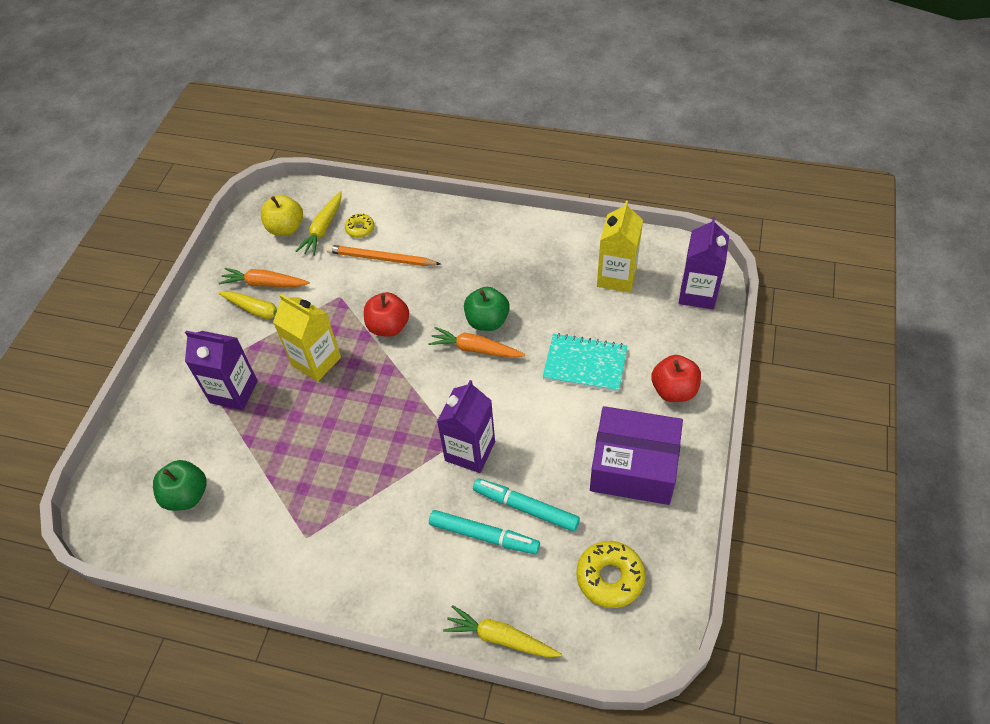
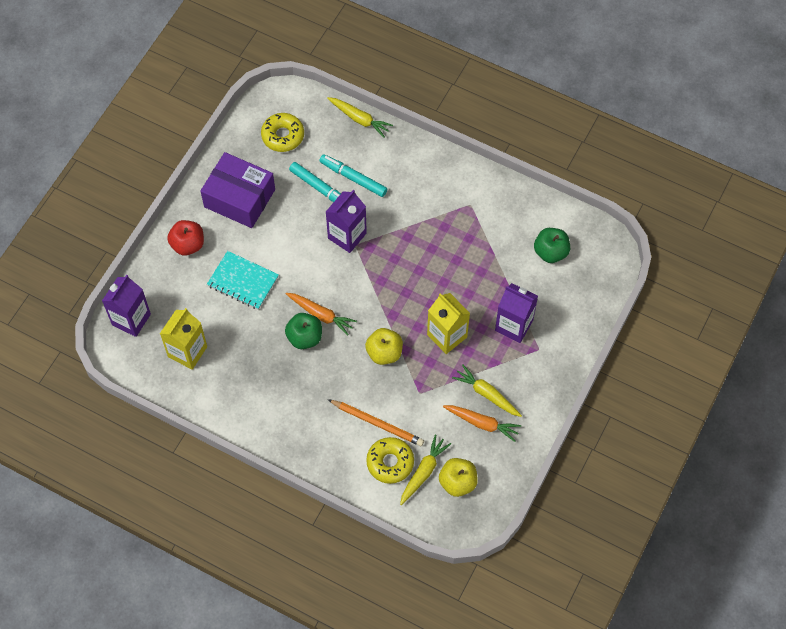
camera: 170 degrees left, 10 degrees up
(360, 229) = (390, 462): yellow donut -> yellow donut, size x1.74
(388, 326) = (384, 353): red apple -> yellow apple

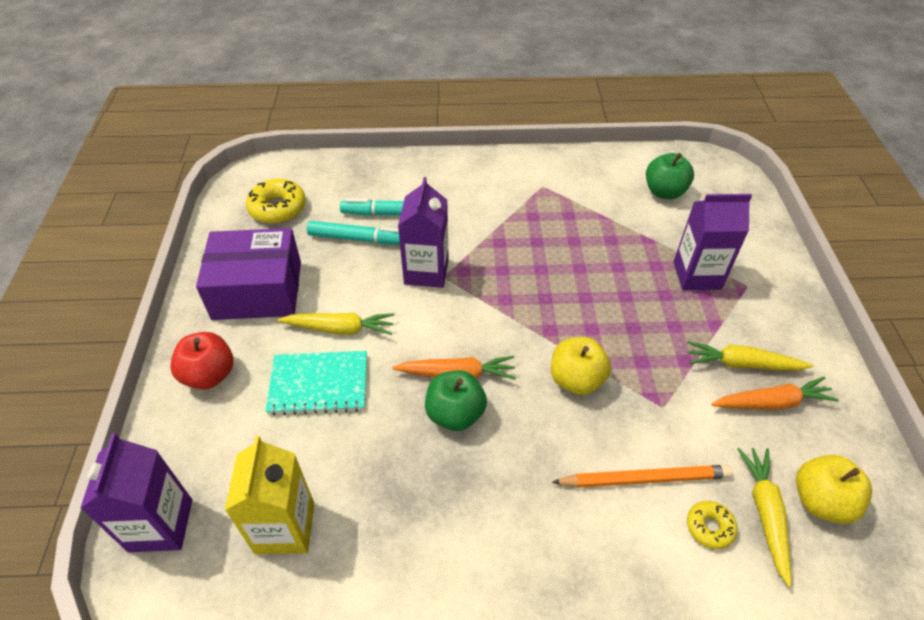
camera: 30 degrees left, 15 degrees down
(359, 119) = (361, 161): yellow carrot -> yellow carrot (340, 329)
(390, 462) = (709, 527): yellow donut -> yellow donut, size x0.57
(447, 336) = (634, 322): yellow carton -> none

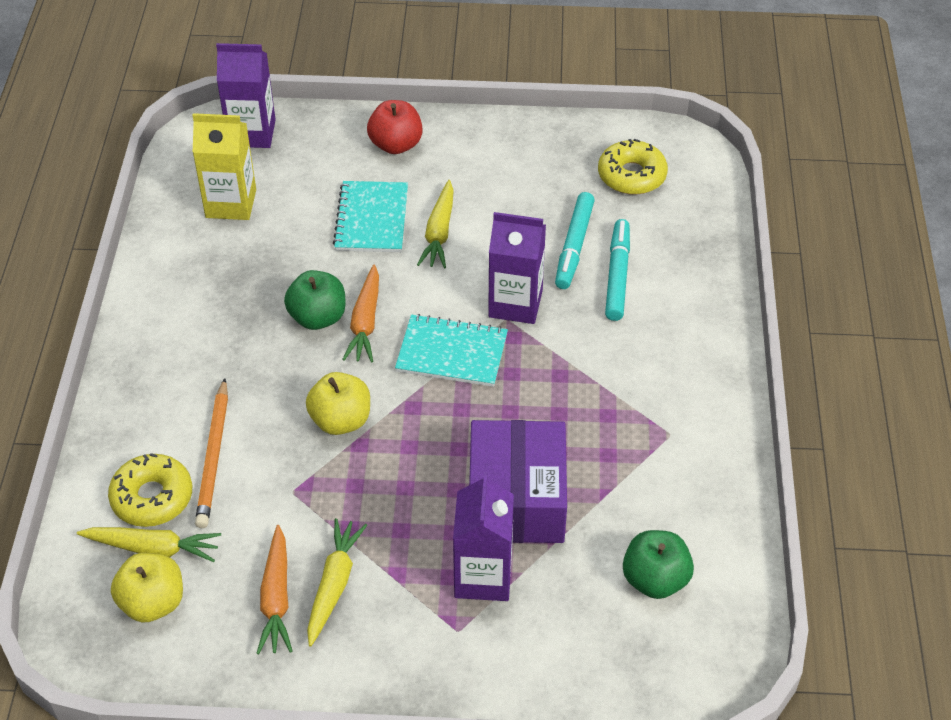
camera: 95 degrees right, 0 degrees up
(257, 290) = (501, 168): purple box -> purple box (516, 499)
(486, 308) = (452, 353): none -> turquoise notebook
(709, 527) = (152, 497): yellow donut -> yellow donut, size x1.74

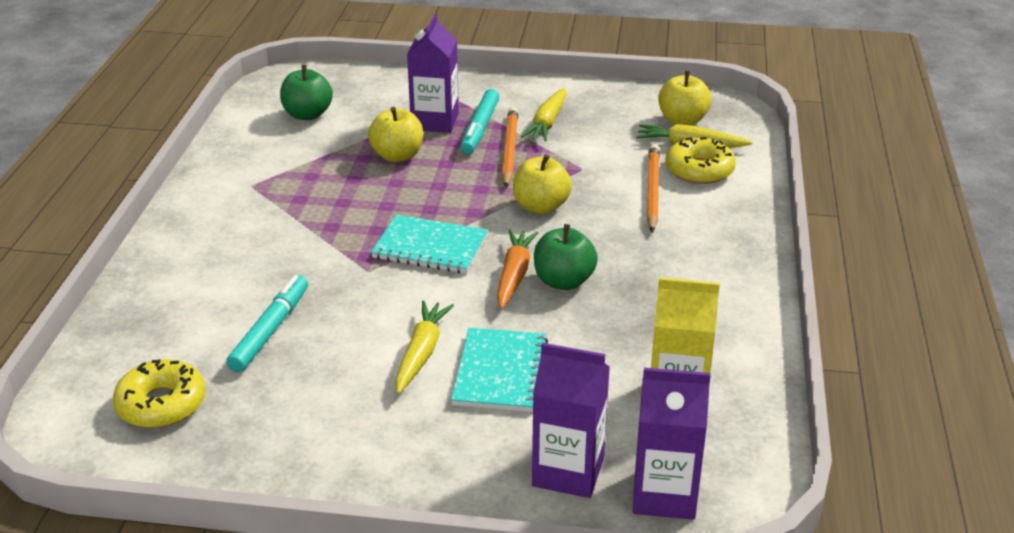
camera: 175 degrees left, 15 degrees down
(276, 598) = (590, 119): orange carrot -> none
(380, 521) = (510, 150): none -> orange pencil
(396, 145) = (459, 464): red apple -> none
(515, 303) = (355, 282): purple carton -> purple carton (568, 472)
(516, 499) = (397, 156): purple box -> yellow apple
(617, 275) = (236, 301): turquoise marker -> turquoise marker (480, 128)

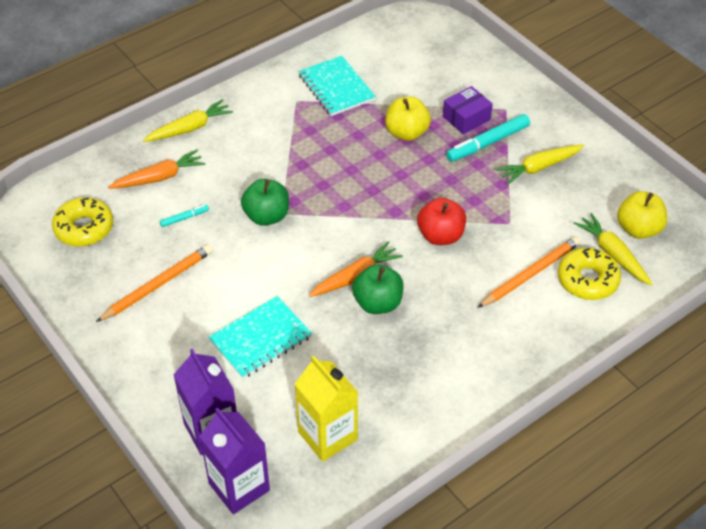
camera: 45 degrees right, 15 degrees up
(189, 315) = (159, 177): none -> orange carrot
(270, 330) = (184, 218): turquoise marker -> turquoise marker, size x0.49
(307, 115) = (395, 61): green apple -> green apple (267, 216)
(421, 353) = (238, 293): yellow carrot -> yellow carrot (190, 128)
(430, 247) = (336, 220): turquoise notebook -> turquoise notebook (336, 87)
(435, 121) = (466, 118): purple carton -> purple box
(510, 150) = (482, 175): orange pencil -> orange pencil (157, 285)
(541, 207) = (440, 236): yellow apple -> red apple

